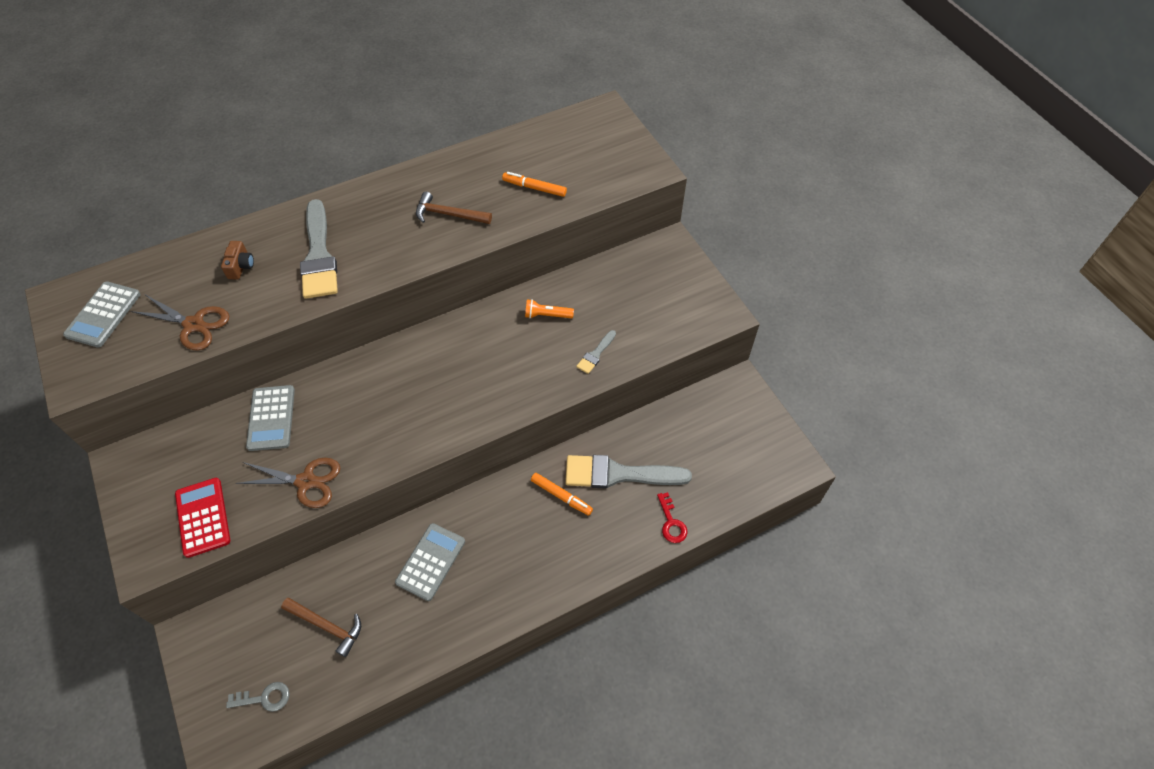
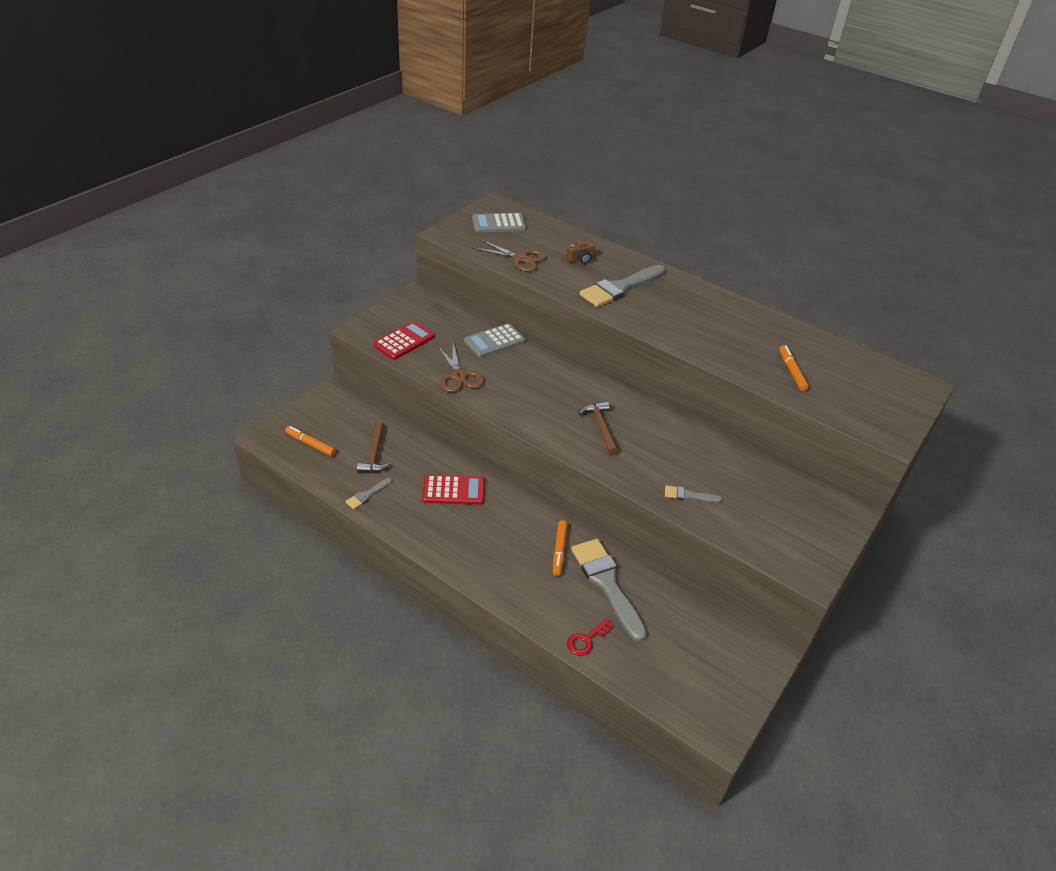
camera: 60 degrees right, 15 degrees down
(194, 324) = (520, 259): brown scissors -> brown scissors turned 60 degrees counterclockwise
(264, 698) = (310, 444): grey key -> orange marker
(386, 658) = (367, 495): none -> grey brush
(430, 562) = (453, 490): grey calculator -> red calculator
(448, 214) = (717, 335): brown hammer -> brown hammer (601, 427)
(547, 315) = (699, 451): orange flashlight -> none

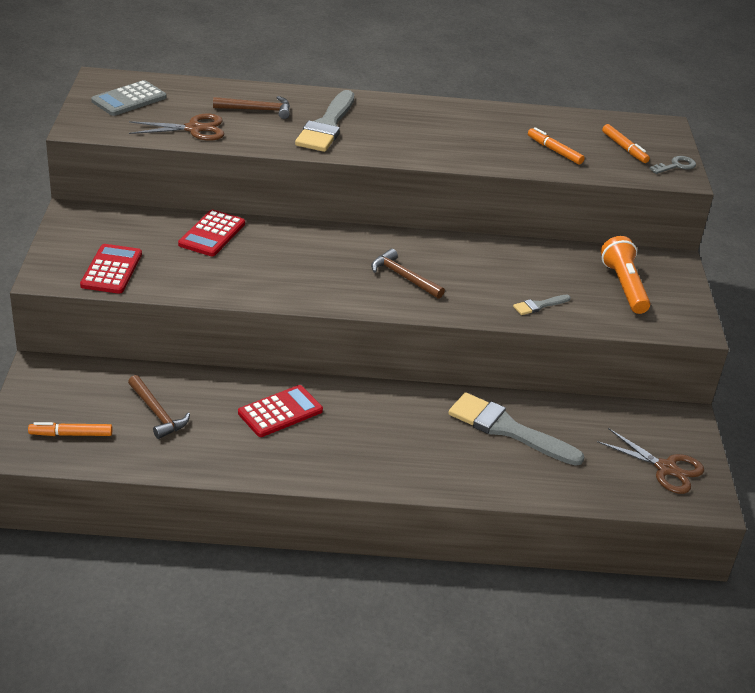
camera: 35 degrees left, 5 degrees down
(367, 495) = (192, 457): grey brush -> none
(459, 376) = (211, 282): brown scissors -> brown scissors (666, 468)
(494, 341) = (212, 234): grey calculator -> red calculator
(559, 550) = (438, 420): orange marker -> orange marker (624, 148)
(580, 259) = (257, 110): brown camera -> brown hammer
(586, 640) = (536, 486): red key -> none
(781, 511) = (624, 286): none -> orange flashlight
(896, 425) = (676, 166): none -> grey key

